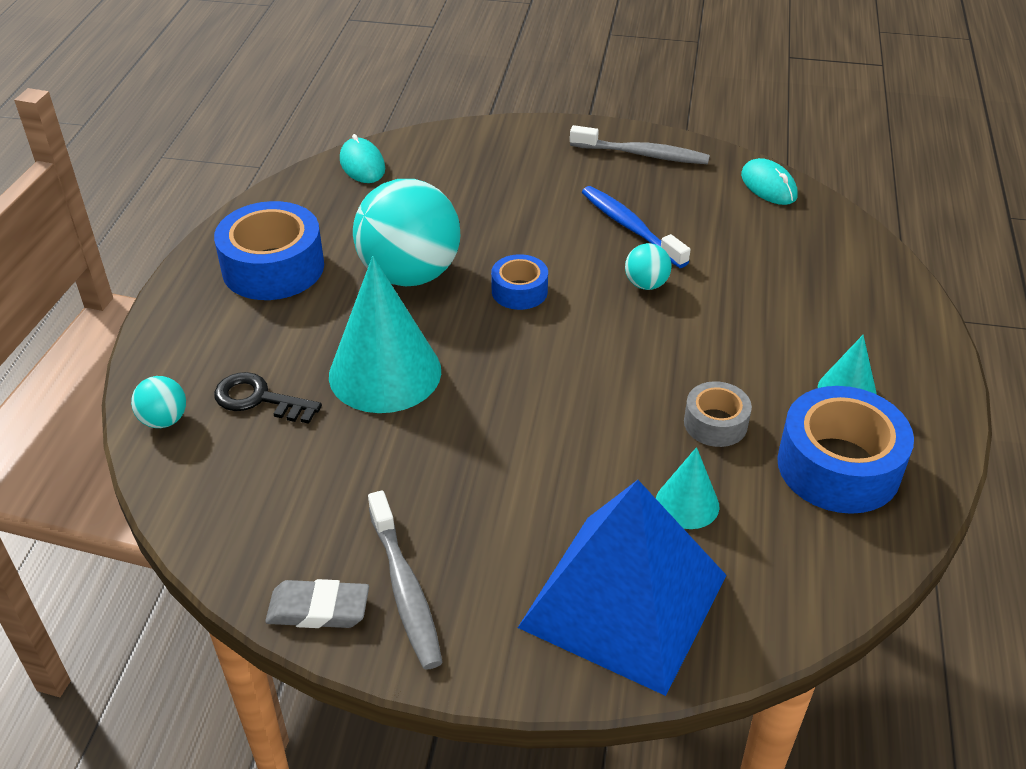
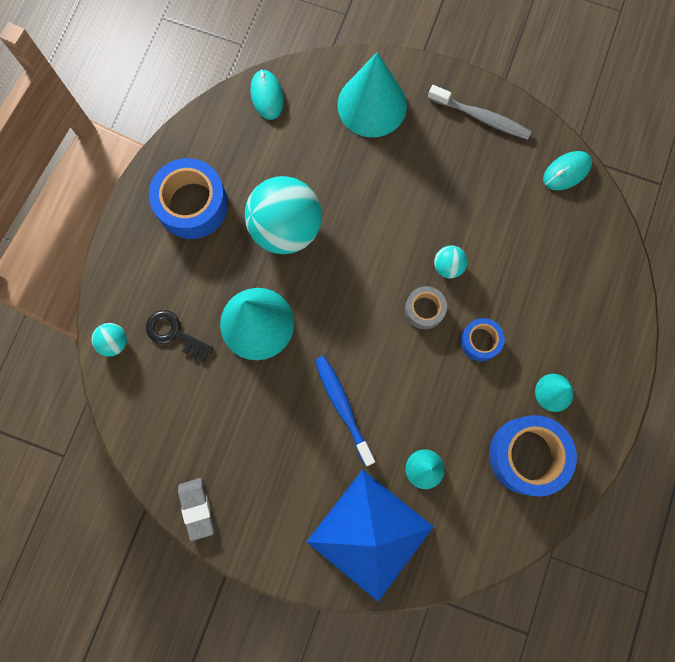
camera: 10 degrees right, 35 degrees up
(318, 609) = (197, 508): grey eraser -> grey eraser turned 60 degrees clockwise
(405, 589) = (247, 503): grey toothbrush -> none
(500, 158) = (372, 105): none -> turquoise cone
(519, 291) = (358, 258): blue tape -> blue tape (480, 341)
(630, 227) = (451, 202): blue toothbrush -> blue toothbrush (343, 407)
(715, 423) = (460, 406): grey tape -> grey tape (424, 309)
(768, 186) = (566, 171): turquoise mouse -> turquoise mouse turned 75 degrees clockwise

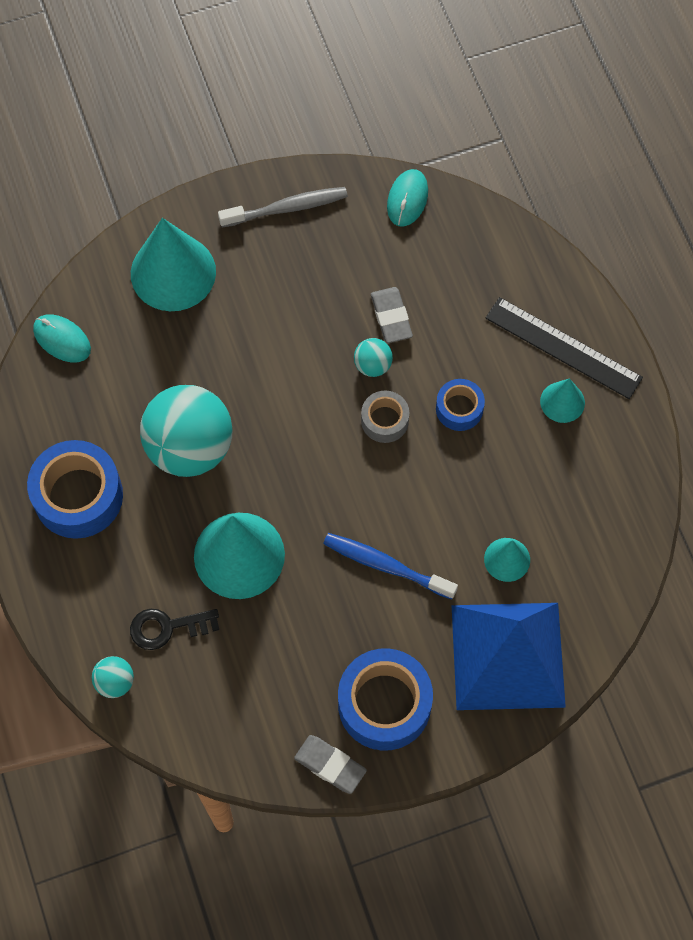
camera: 40 degrees left, 10 degrees down
(487, 243) = (391, 317): none -> grey eraser
(527, 455) = (585, 475): blue tape -> blue tape (384, 704)
(586, 356) = (563, 348): none -> black ruler

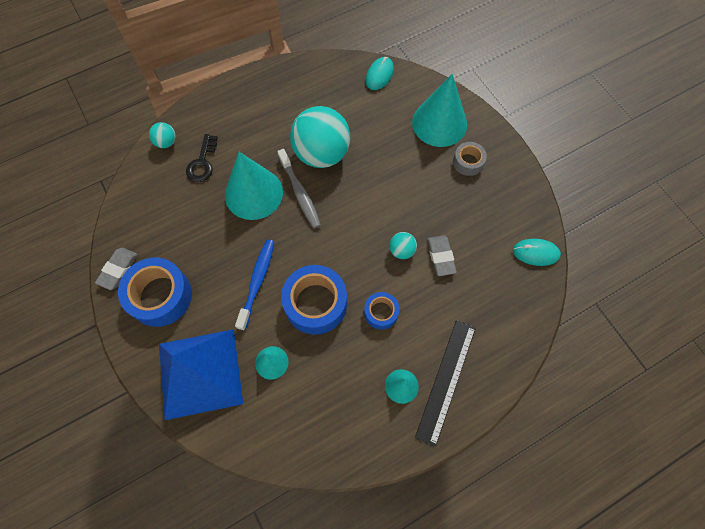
camera: 80 degrees right, 0 degrees up
(78, 496) = (280, 102): blue tape -> blue tape (315, 303)
(167, 627) = (202, 163): black key -> black key turned 150 degrees counterclockwise
(287, 208) = (505, 179): grey toothbrush -> grey toothbrush (300, 193)
(384, 420) = (362, 264): grey tape -> grey tape (468, 162)
(391, 317) = (441, 256): grey eraser -> grey eraser turned 75 degrees counterclockwise

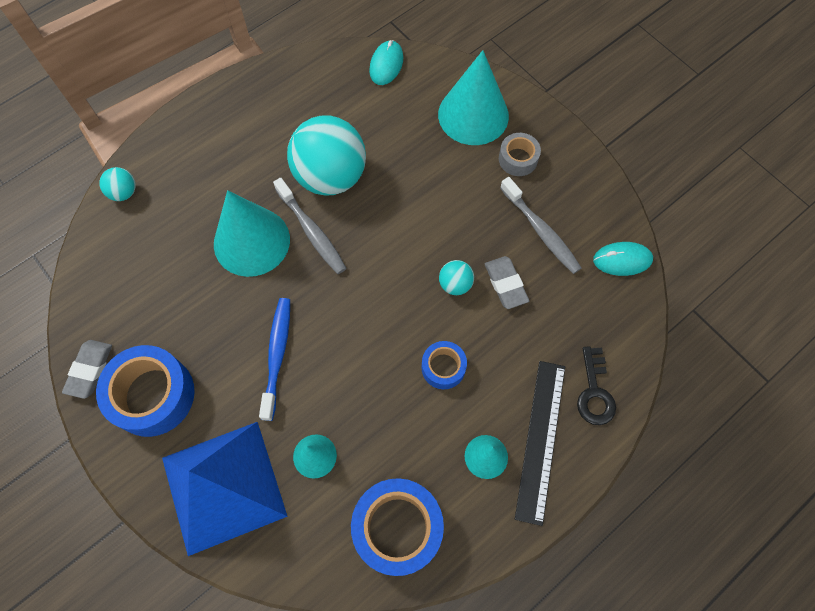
camera: 10 degrees left, 0 degrees up
(202, 163) = (177, 212): black key -> black key (594, 392)
(315, 303) = (358, 370): blue tape -> blue tape (397, 528)
(476, 220) = (541, 231): none -> grey toothbrush

